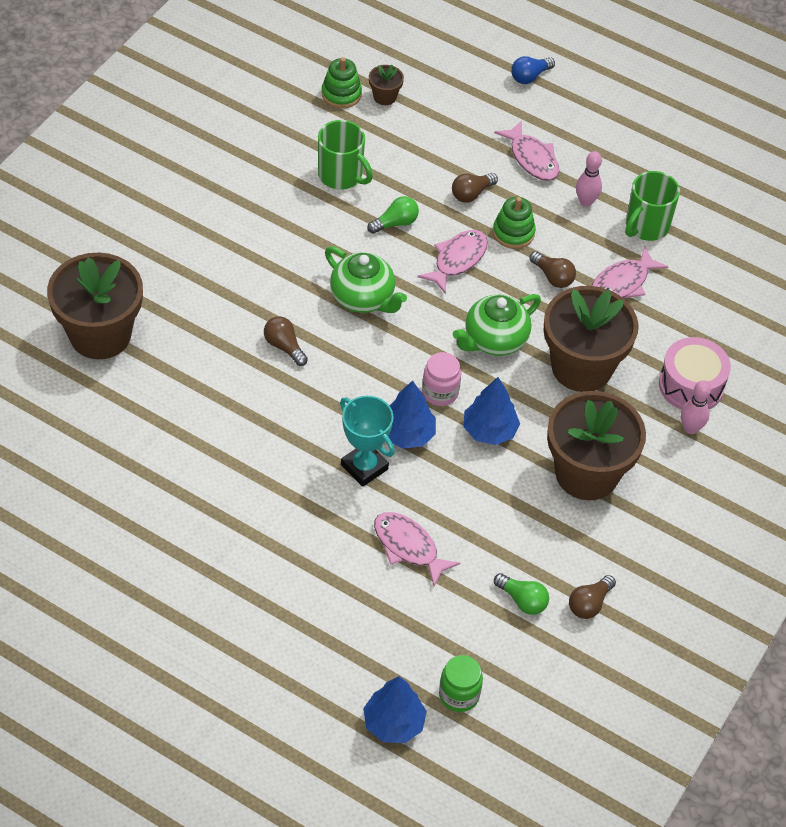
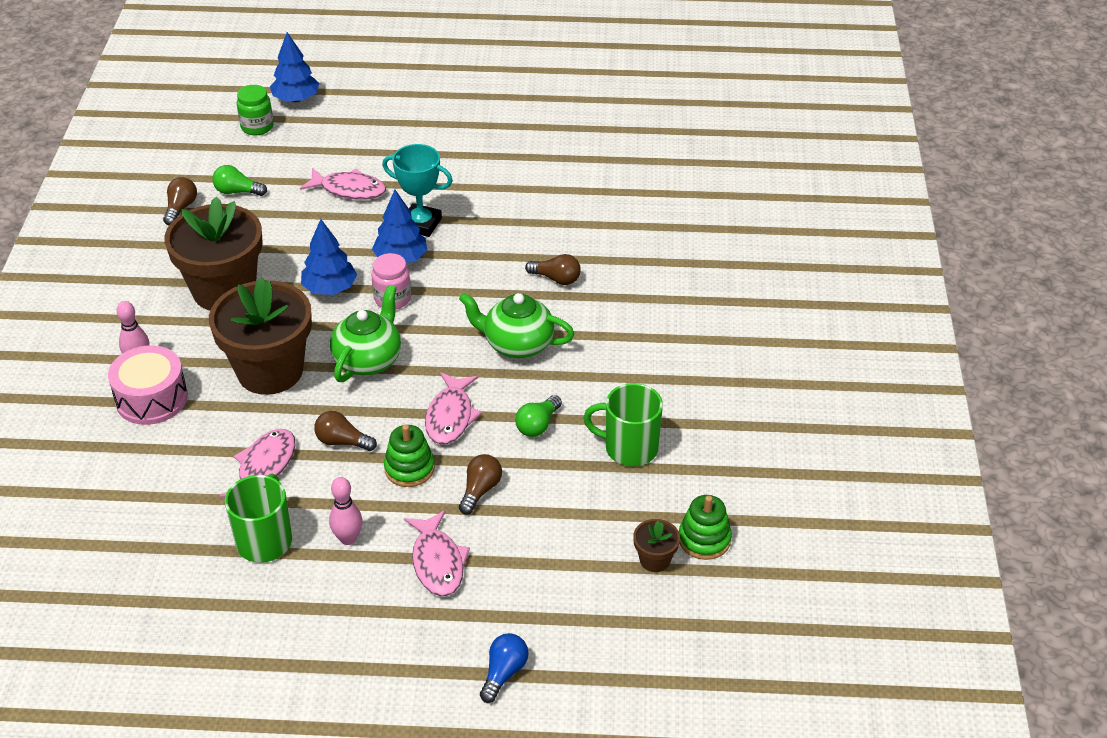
camera: 155 degrees right, 10 degrees down
(100, 335) = (716, 226): brown flower pot -> none
(532, 158) = (437, 562): pink fish -> pink fish turned 135 degrees counterclockwise

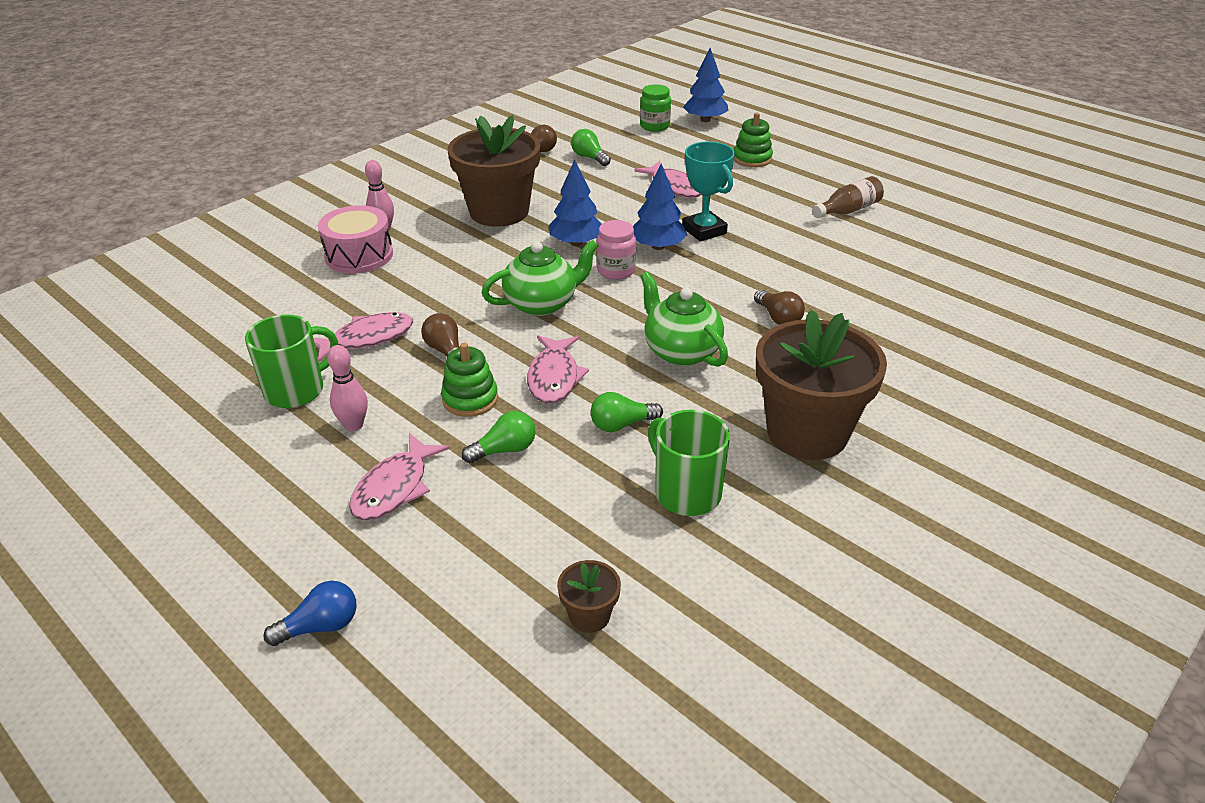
camera: 40 degrees right, 5 degrees down
(270, 371) = (460, 276): brown flower pot -> brown flower pot (807, 432)
(450, 416) = (554, 377): pink fish -> pink fish turned 45 degrees counterclockwise
(480, 490) = (504, 450): brown light bulb -> green light bulb
(512, 149) = (848, 210): none -> brown bottle
(704, 539) = (665, 629): green stacking toy -> green stacking toy (752, 159)

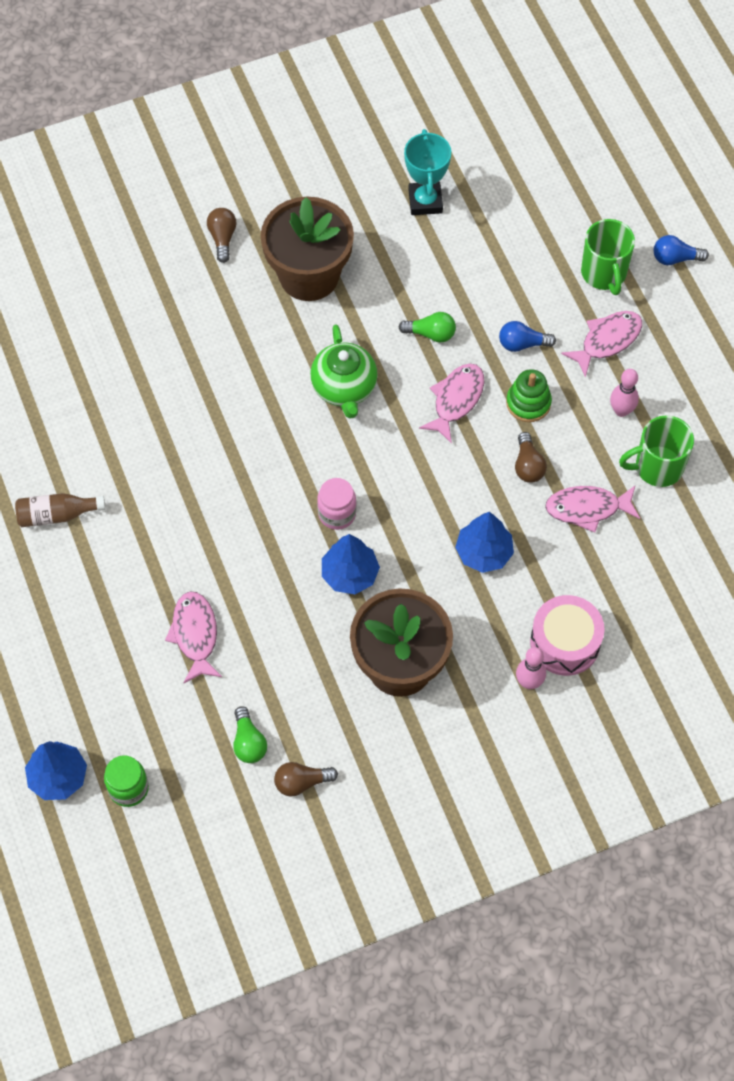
camera: 155 degrees left, 25 degrees up
(504, 450) = (522, 344): green light bulb -> blue light bulb
(542, 304) = (425, 494): green teapot -> none
(589, 615) = (523, 206): brown flower pot -> none
(658, 246) = (277, 534): blue tree -> blue tree (483, 553)
(686, 493) = (421, 261): green mug -> green mug (604, 273)
(704, 230) = (218, 542): turquoise trophy -> turquoise trophy (425, 201)
(752, 159) = (73, 656): green stacking toy -> none
(778, 318) = (242, 393): brown light bulb -> brown light bulb (222, 238)

